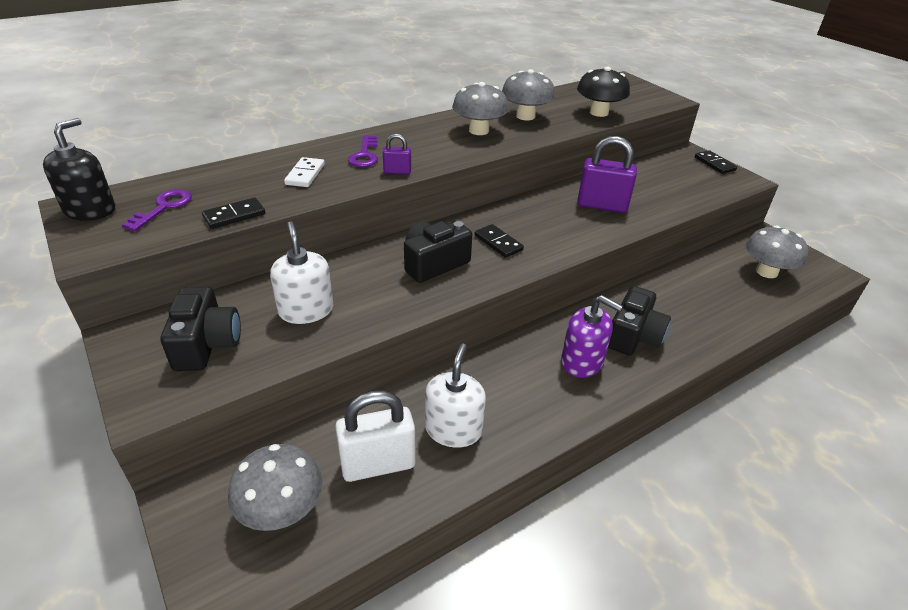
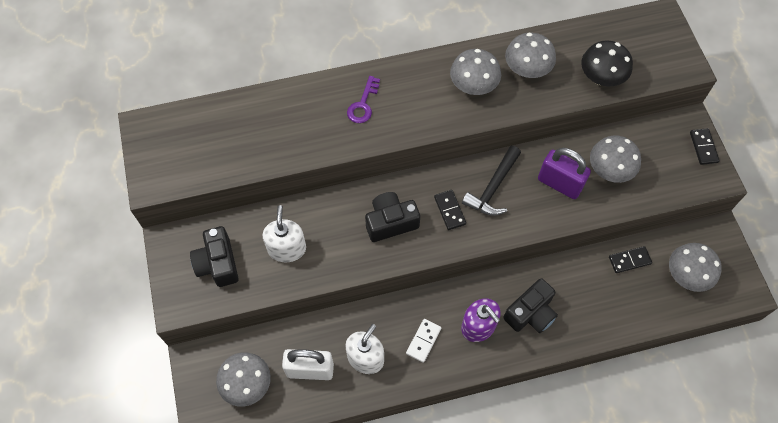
camera: 20 degrees right, 25 degrees up
(90, 210) = (152, 134): black soap dispenser -> none
(163, 208) = (201, 144): purple key -> none
(206, 344) = (218, 263): black camera -> black camera turned 150 degrees clockwise
(234, 216) = (248, 166): black domino -> black domino (629, 260)
(305, 174) = (309, 122): white domino -> white domino (423, 341)
(397, 171) = (382, 135): purple padlock -> none
(535, 219) = (493, 188): none -> black hammer
(643, 189) = (609, 170): none -> grey mushroom

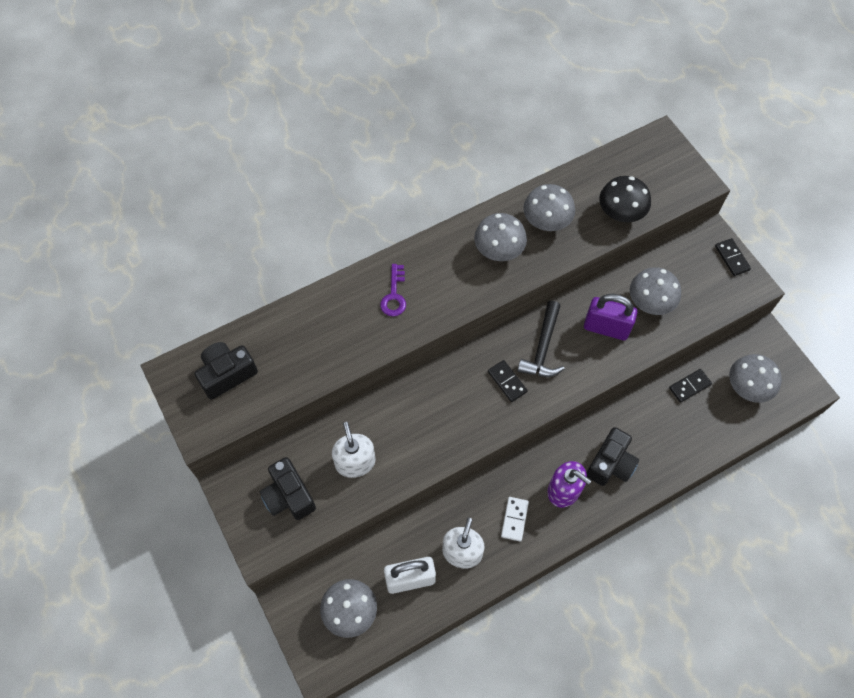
camera: 15 degrees left, 0 degrees up
(390, 222) = (452, 408): black camera -> black camera (227, 374)

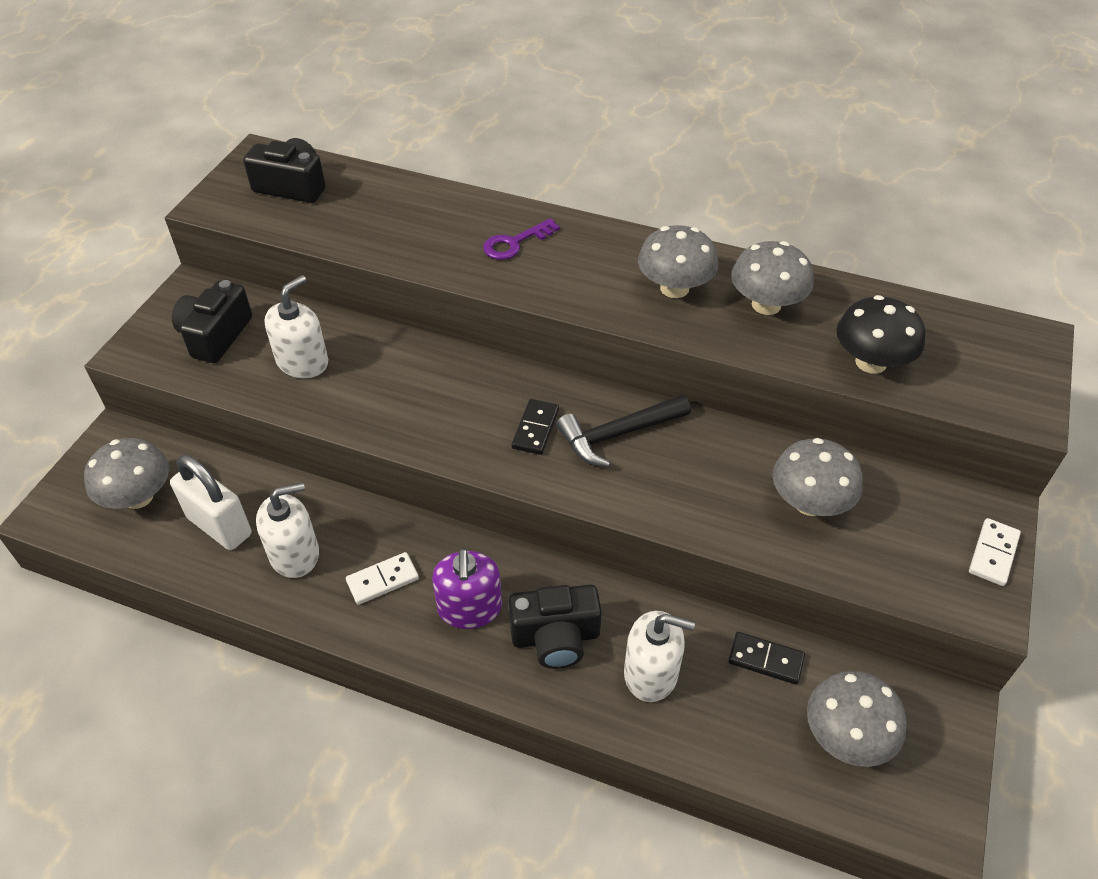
camera: 50 degrees right, 15 degrees down
(606, 328) = (717, 479): purple padlock -> none
(660, 438) = (651, 673): none -> white soap dispenser
(732, 258) = (993, 554): black domino -> white domino

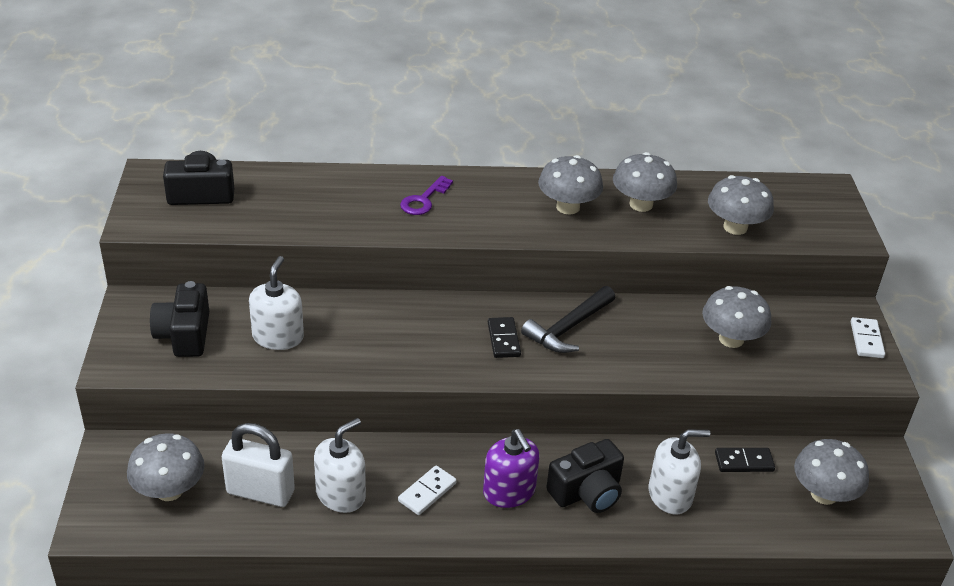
camera: 25 degrees left, 10 degrees down
(871, 362) = (735, 227): black mushroom -> grey mushroom

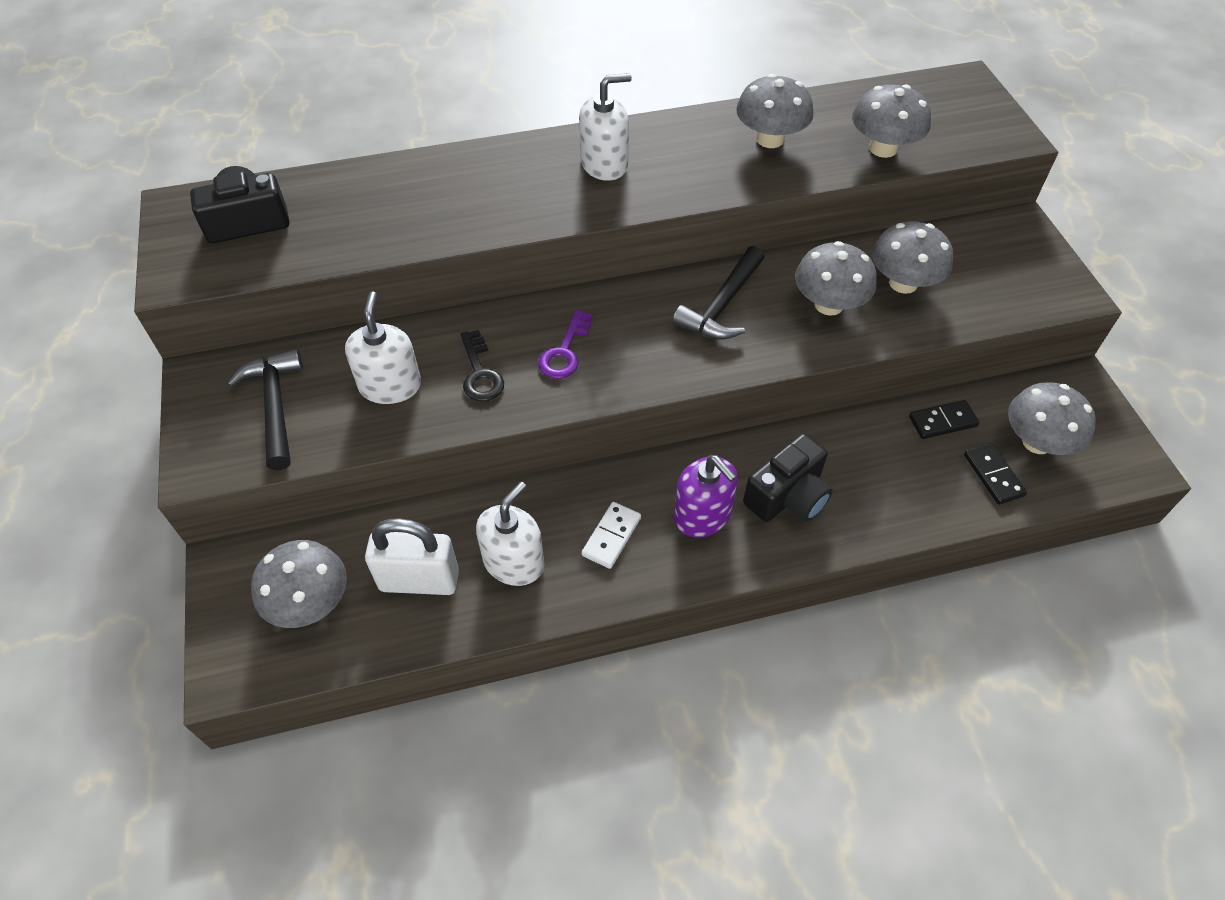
camera: 10 degrees left, 15 degrees up
(184, 335) = (275, 406): black camera -> black hammer
(352, 341) = (480, 373): none -> black key
(424, 200) = (520, 179): purple key -> purple key (565, 351)
(504, 339) = (654, 335): black domino -> black domino (993, 475)
(568, 207) = (689, 158): grey mushroom -> grey mushroom (829, 304)
(670, 495) = (878, 479): white soap dispenser -> white soap dispenser (604, 164)
(866, 340) = (1045, 255): white domino -> none

